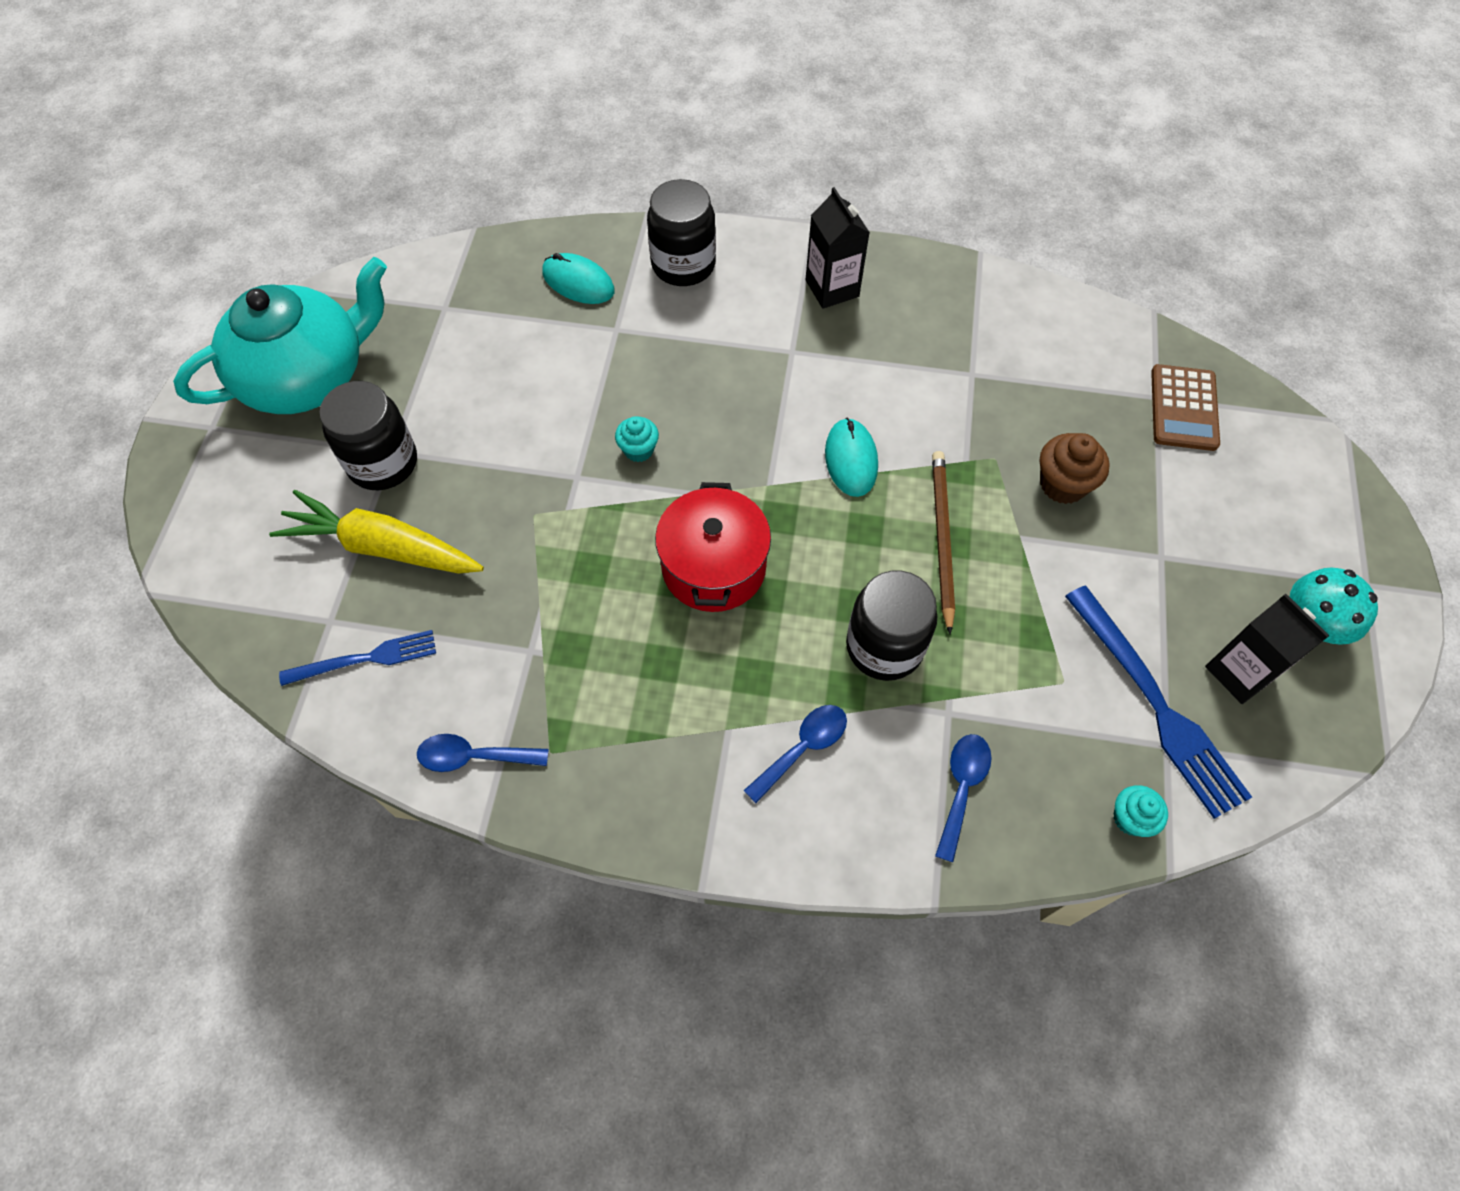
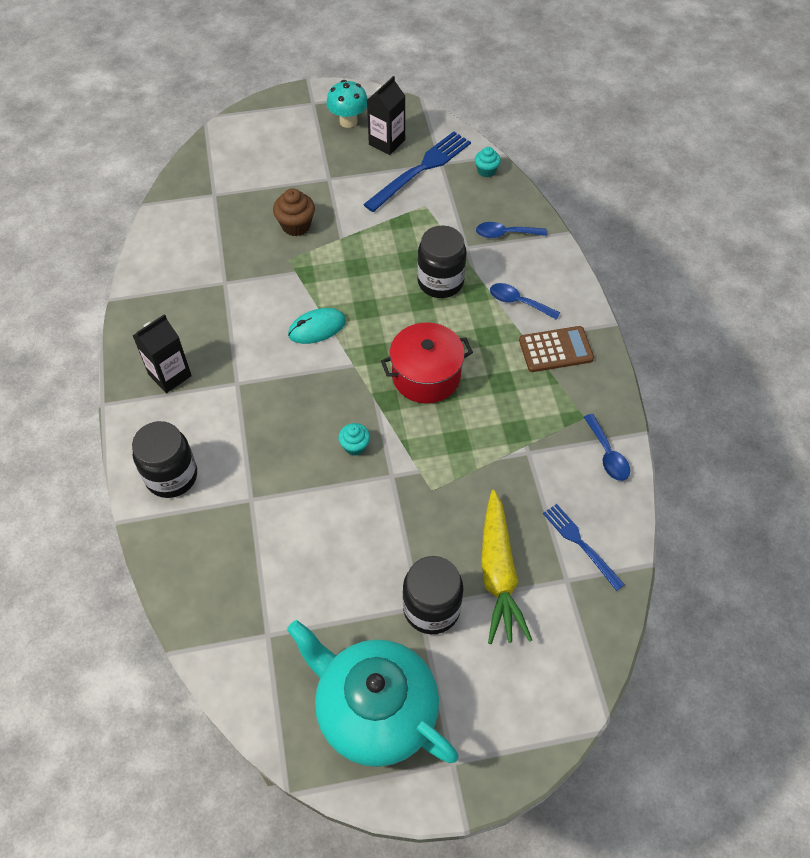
camera: 110 degrees left, 5 degrees down
(578, 282) = (210, 544): turquoise mouse -> none
(942, 538) = (357, 272): brown pencil -> none
(1183, 408) = (218, 182): brown calculator -> brown calculator (556, 350)

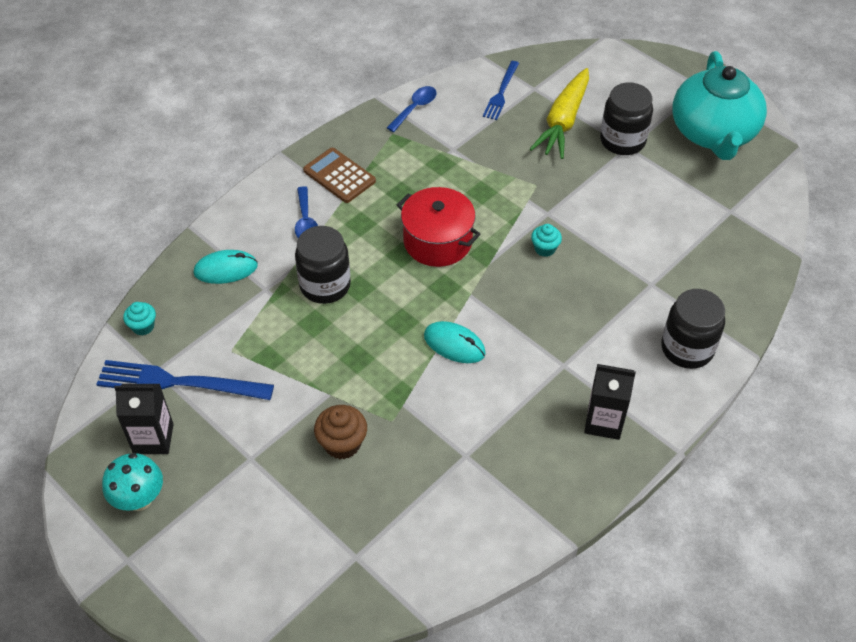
camera: 125 degrees left, 5 degrees down
(498, 573) = (563, 121): yellow carrot -> yellow carrot turned 150 degrees clockwise
(505, 234) = (225, 269): blue spoon -> turquoise mouse

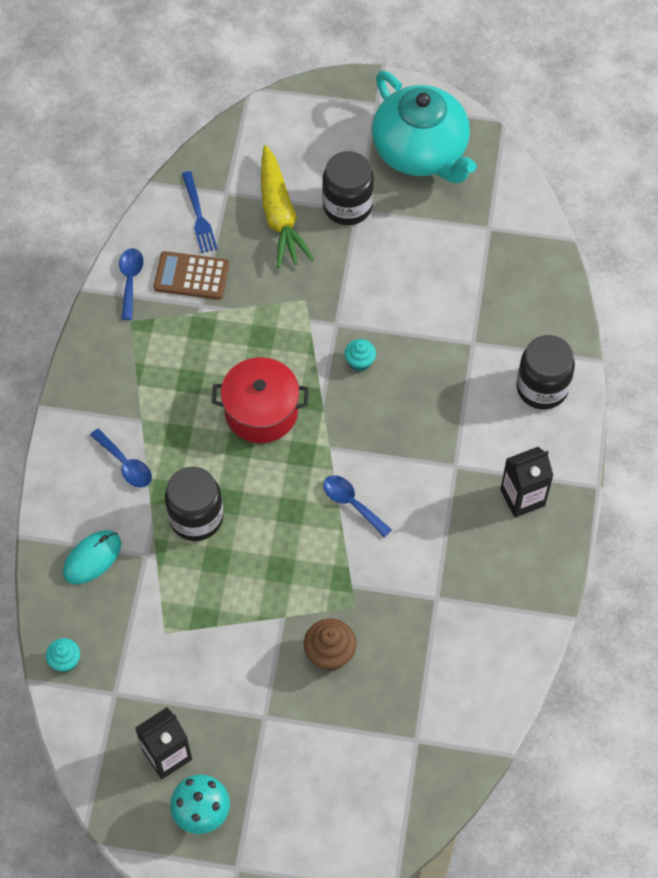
camera: 35 degrees left, 10 degrees up
(179, 382) = (145, 691): blue fork -> none
(339, 176) = (117, 397): brown calculator -> brown calculator (191, 276)
(454, 344) = (352, 503): turquoise mouse -> blue spoon

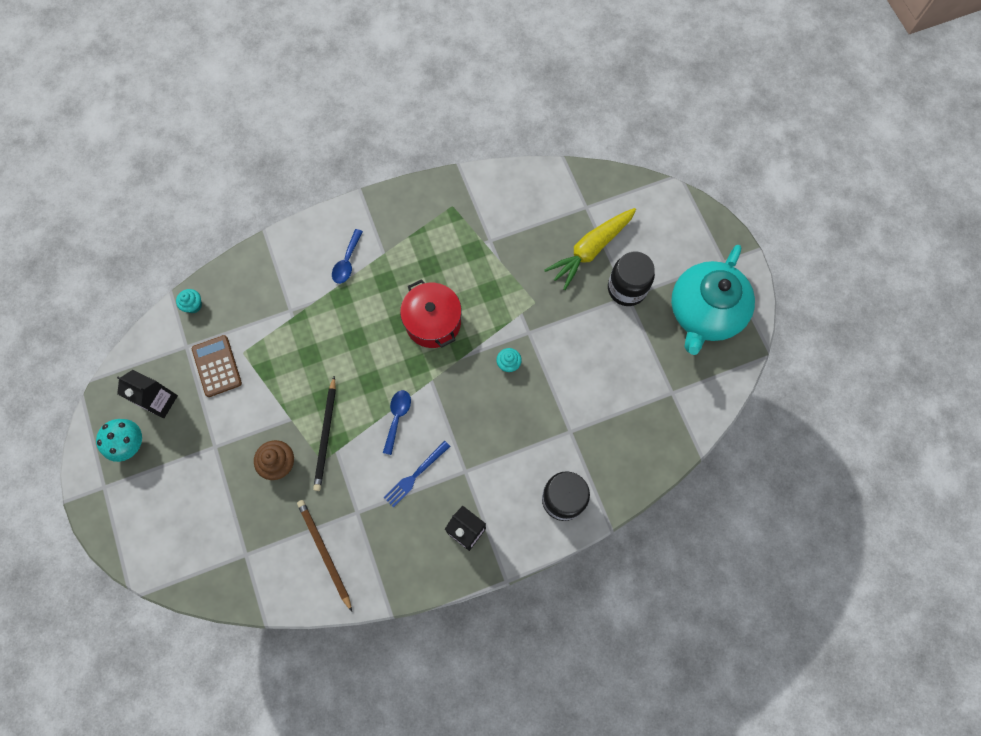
camera: 60 degrees right, 10 degrees up
(92, 558) = (271, 280): turquoise mouse -> none
(130, 281) = (482, 188): blue spoon -> none
(191, 276) = (508, 222): brown calculator -> brown calculator (217, 366)
(196, 517) = (333, 325): black jar -> none
(198, 215) = (557, 200): blue fork -> blue fork (415, 475)
(326, 588) = (326, 435): none -> black pencil
(463, 653) = (324, 552): none -> brown pencil

